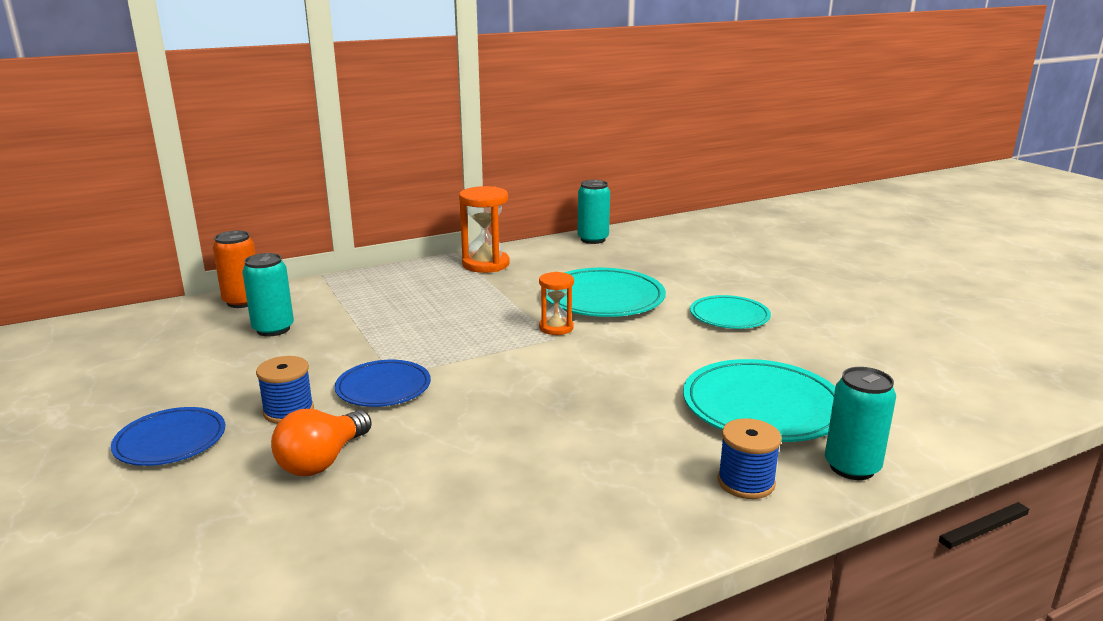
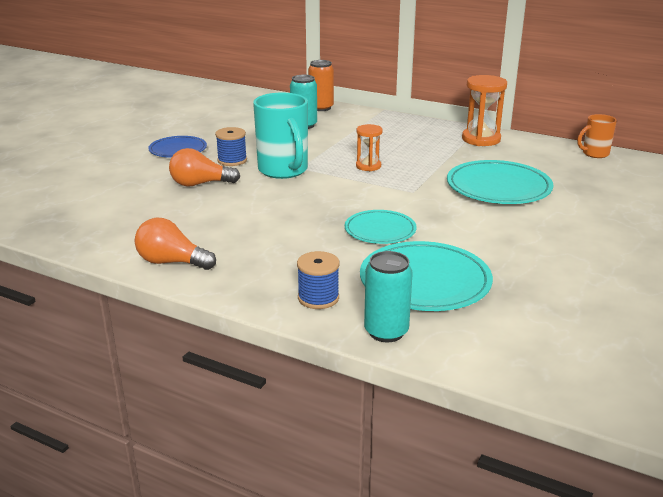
camera: 55 degrees right, 5 degrees up
(383, 387) = (284, 171): blue plate -> turquoise mug
(541, 567) = (172, 262): none -> orange light bulb
(556, 328) = (427, 187): orange hourglass -> orange hourglass (368, 166)
(593, 239) = (594, 154): turquoise can -> orange mug
(729, 316) = (552, 236): turquoise plate -> turquoise plate (380, 230)

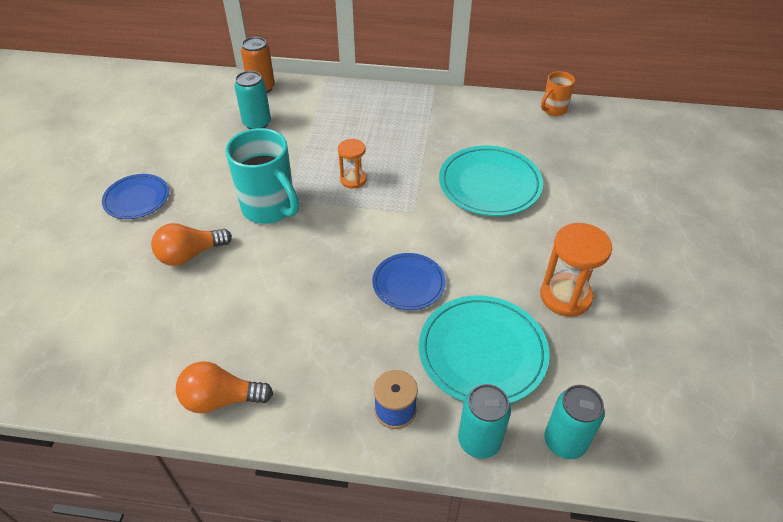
camera: 20 degrees left, 20 degrees up
(232, 160) = (206, 204): blue spool -> none
(380, 230) = (408, 283): turquoise plate -> blue plate
(473, 350) = (565, 441): none -> turquoise can
(481, 139) = (443, 109): orange hourglass -> orange hourglass (565, 296)

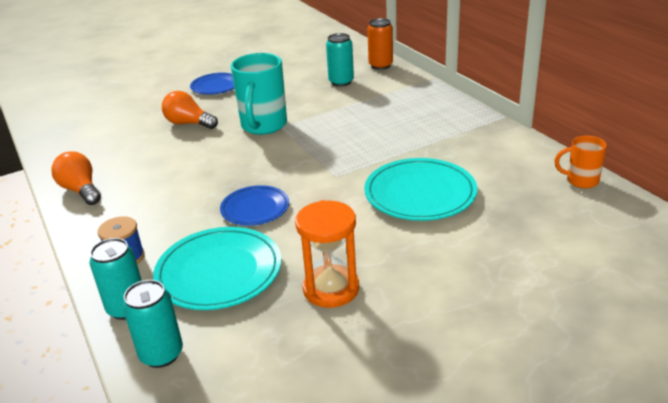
camera: 55 degrees right, 15 degrees down
(353, 179) = (336, 138): orange hourglass -> none

